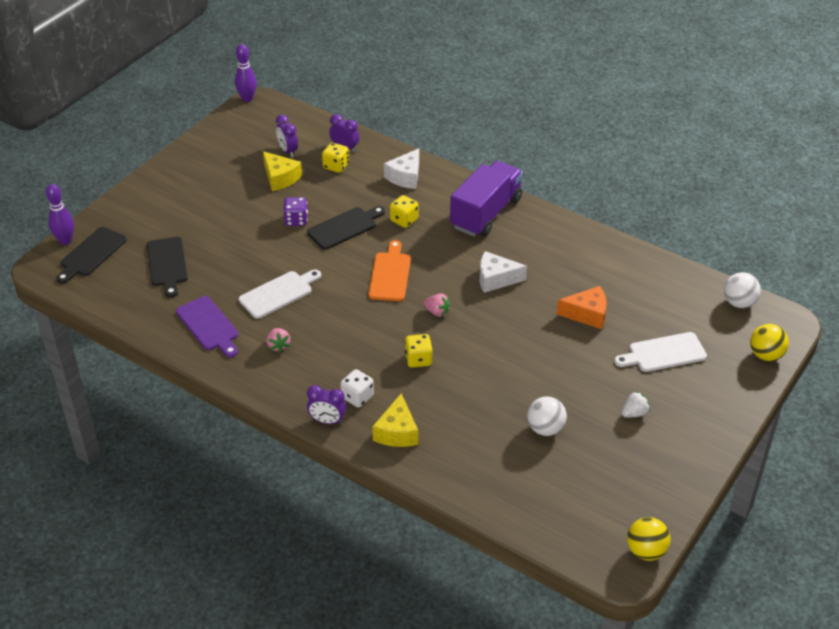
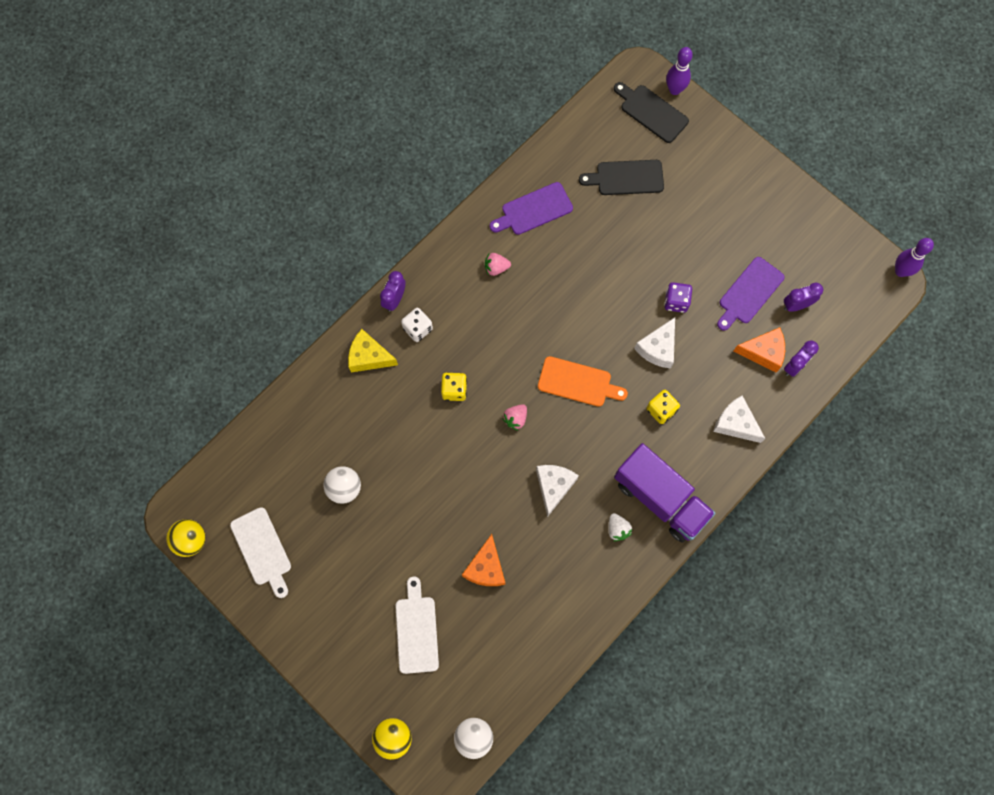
camera: 100 degrees right, 30 degrees up
(278, 293) = (567, 274): white cutting board -> white cutting board (262, 549)
(280, 178) = (749, 293): yellow cheese -> purple cutting board
(336, 166) = (763, 352): yellow dice -> orange cheese
(345, 227) = (658, 348): black cutting board -> white cheese
(634, 413) = (345, 576): white strawberry -> white strawberry (617, 529)

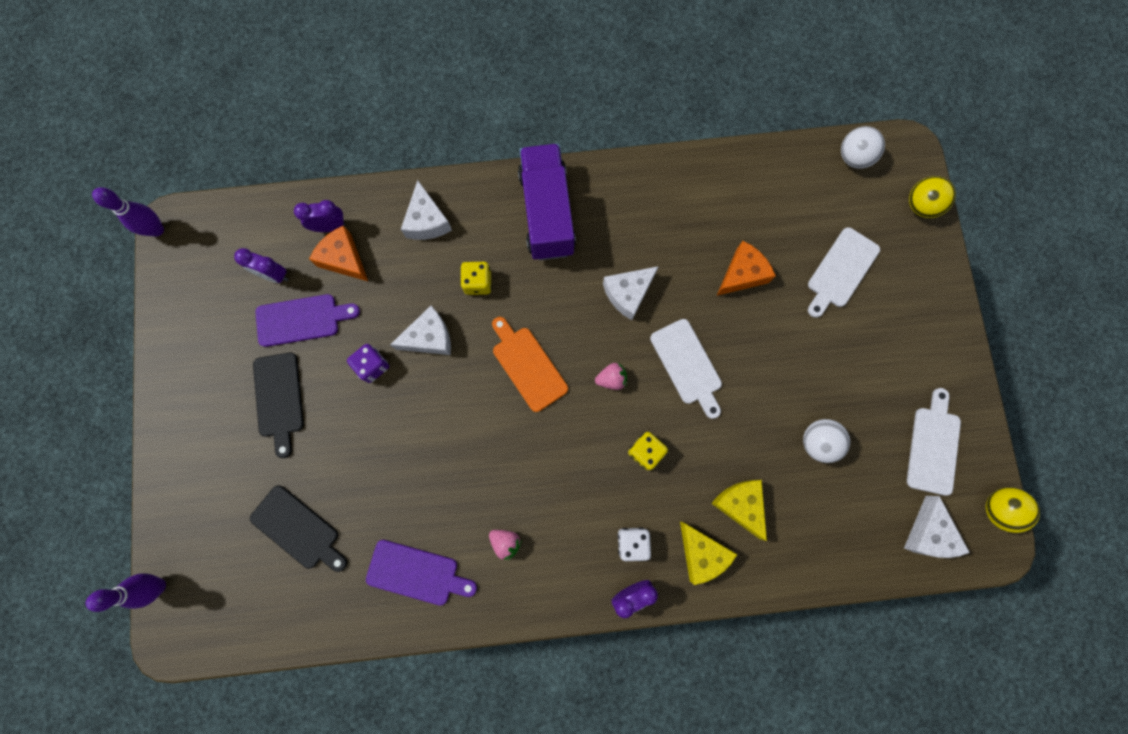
camera: 140 degrees left, 5 degrees up
(228, 486) = (928, 533): none -> white cheese
(366, 406) = (740, 505): none -> yellow cheese
(472, 469) = (687, 365): none -> white cutting board
(617, 529) = (604, 217): white strawberry -> none
(651, 112) = (204, 580): black cutting board -> black cutting board (279, 399)

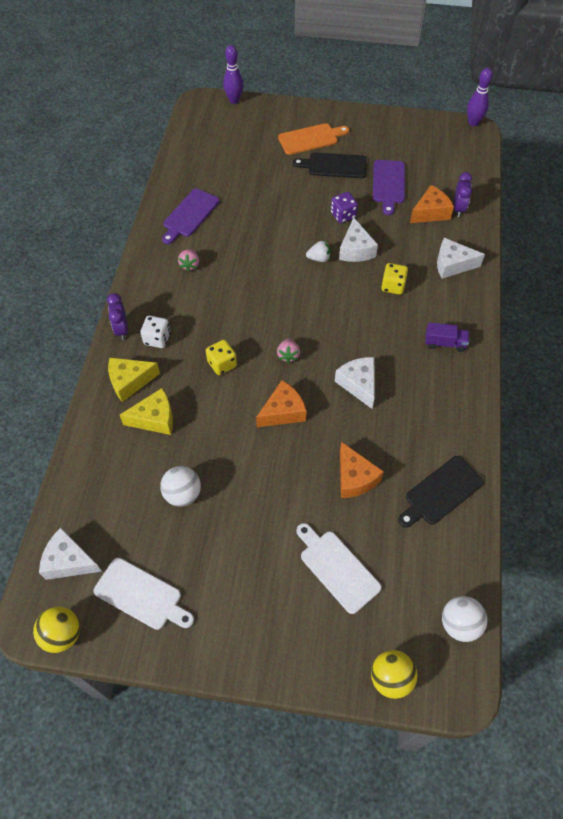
camera: 105 degrees right, 20 degrees down
(274, 275) = (426, 174): purple clock -> none
(298, 529) = (242, 163): black cutting board -> black cutting board (441, 492)
(454, 379) = (319, 258): none -> white strawberry
(506, 542) = (190, 265): pink strawberry -> pink strawberry turned 45 degrees counterclockwise
(528, 365) = (316, 304): orange cutting board -> orange cutting board (310, 139)
(547, 213) = (445, 343): purple truck -> purple truck, size x0.45
(687, 365) = (283, 412): white cutting board -> orange cheese

